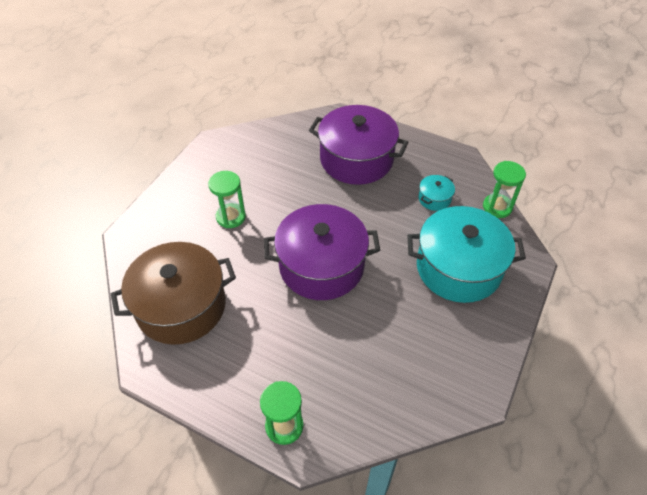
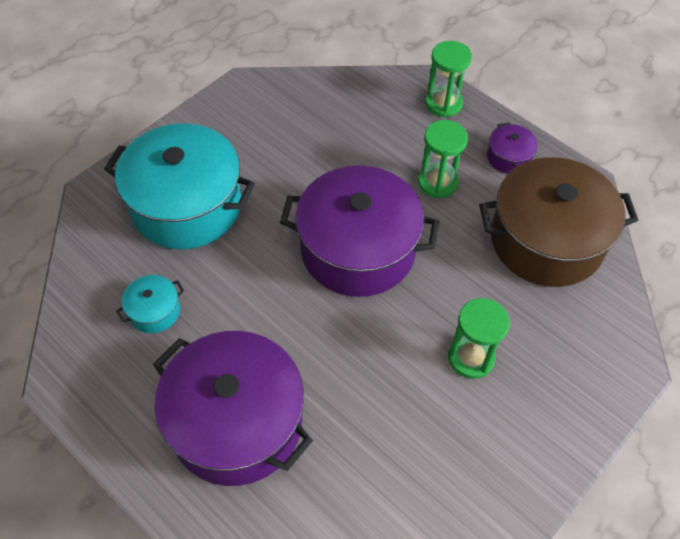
camera: 165 degrees left, 5 degrees up
(214, 377) = (509, 157): none -> purple pot
(497, 207) = (76, 275): green hourglass -> green hourglass (437, 182)

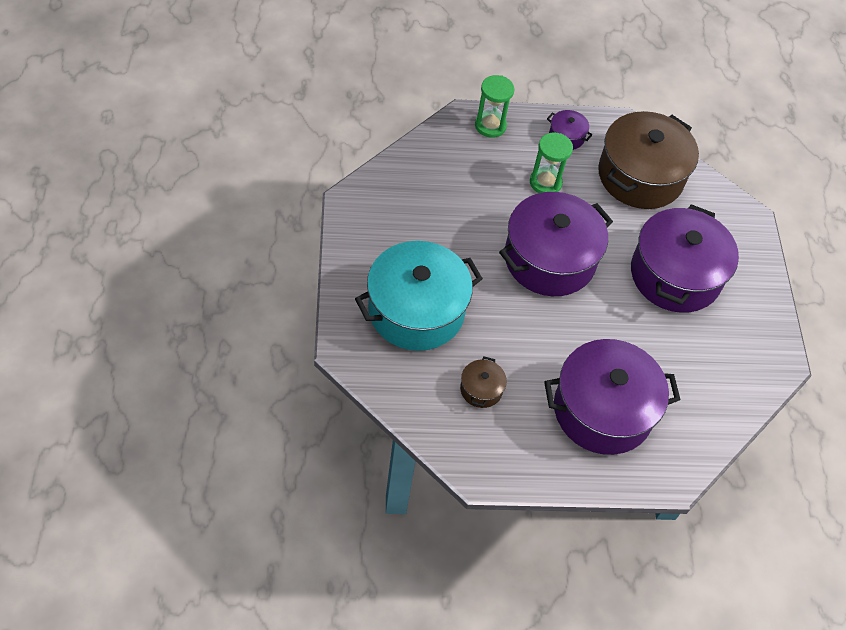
camera: 50 degrees left, 0 degrees up
(154, 311) = (481, 389): turquoise pot -> brown pot
(471, 358) = (675, 275): green hourglass -> purple pot

